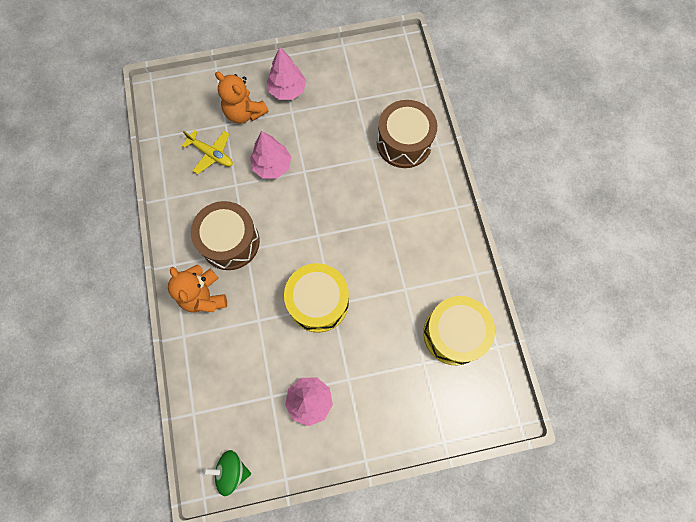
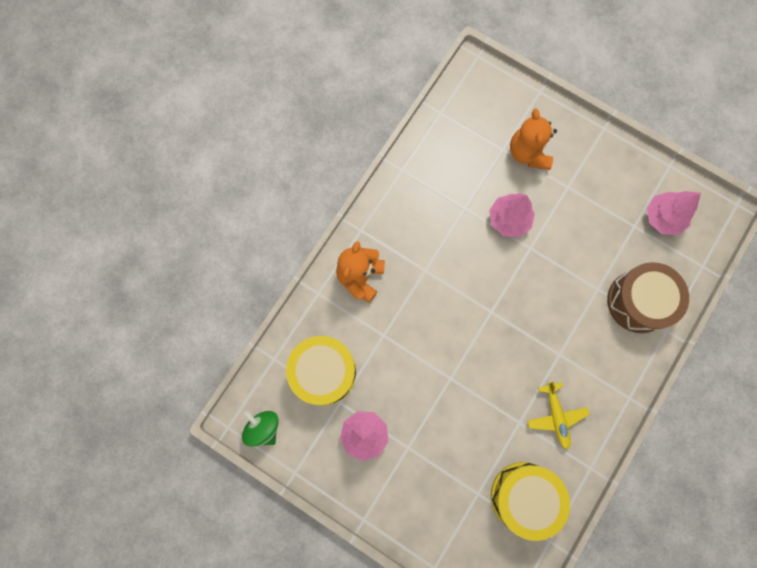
camera: 45 degrees right, 5 degrees up
(211, 154) = (469, 165): yellow plane -> yellow plane (556, 416)
(230, 242) = (418, 252): brown drum -> none
(287, 90) = (582, 165): pink tree -> pink tree (663, 217)
(318, 302) = (441, 366): yellow drum -> yellow drum (323, 372)

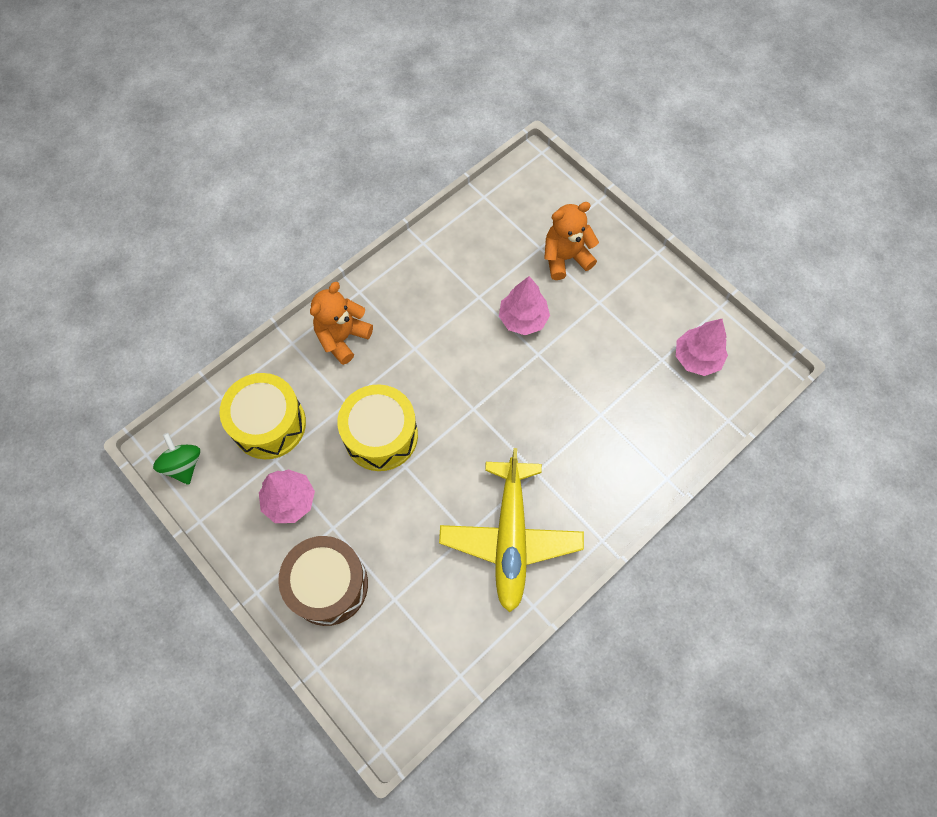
camera: 15 degrees right, 10 degrees down
(524, 496) = (446, 616): yellow drum -> yellow drum (381, 435)
(528, 153) = (565, 258): orange teddy bear -> orange teddy bear turned 60 degrees clockwise
(556, 416) = (510, 538): yellow plane -> yellow plane, size x1.94
(638, 301) = (643, 439): brown drum -> brown drum (328, 585)

